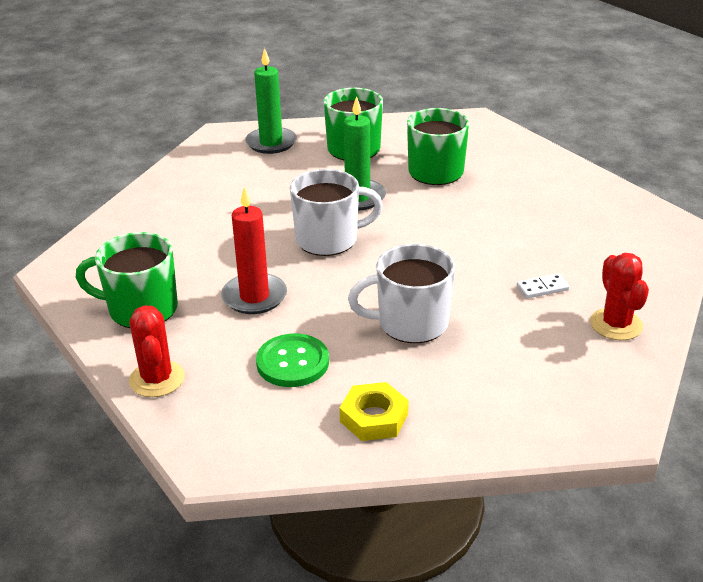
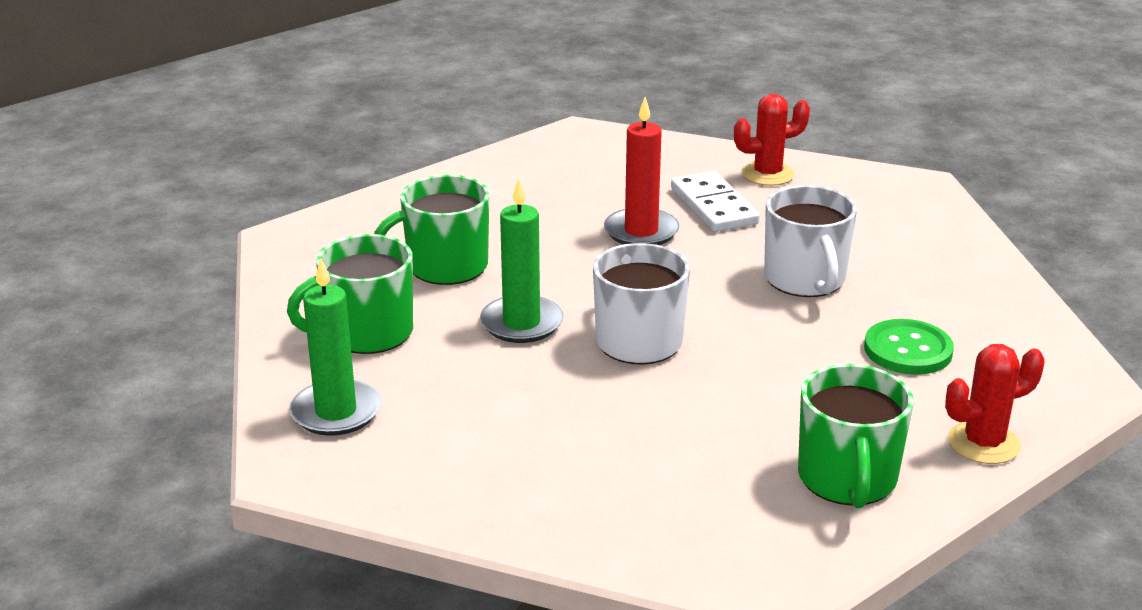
camera: 95 degrees left, 5 degrees down
(254, 297) = (788, 388): red candle -> red candle (641, 231)
(374, 417) = (972, 297): yellow nut -> none
(542, 288) = (714, 206): white domino -> white domino, size x1.93

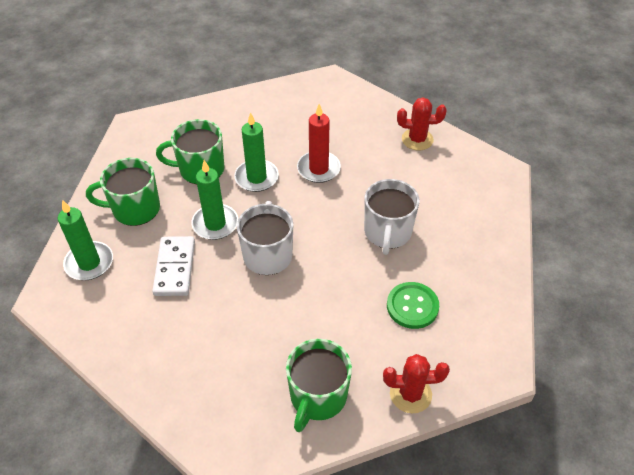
camera: 20 degrees right, 20 degrees up
(548, 259) = (256, 177): none -> green candle
(714, 206) = (371, 159): white domino -> white domino (175, 268)

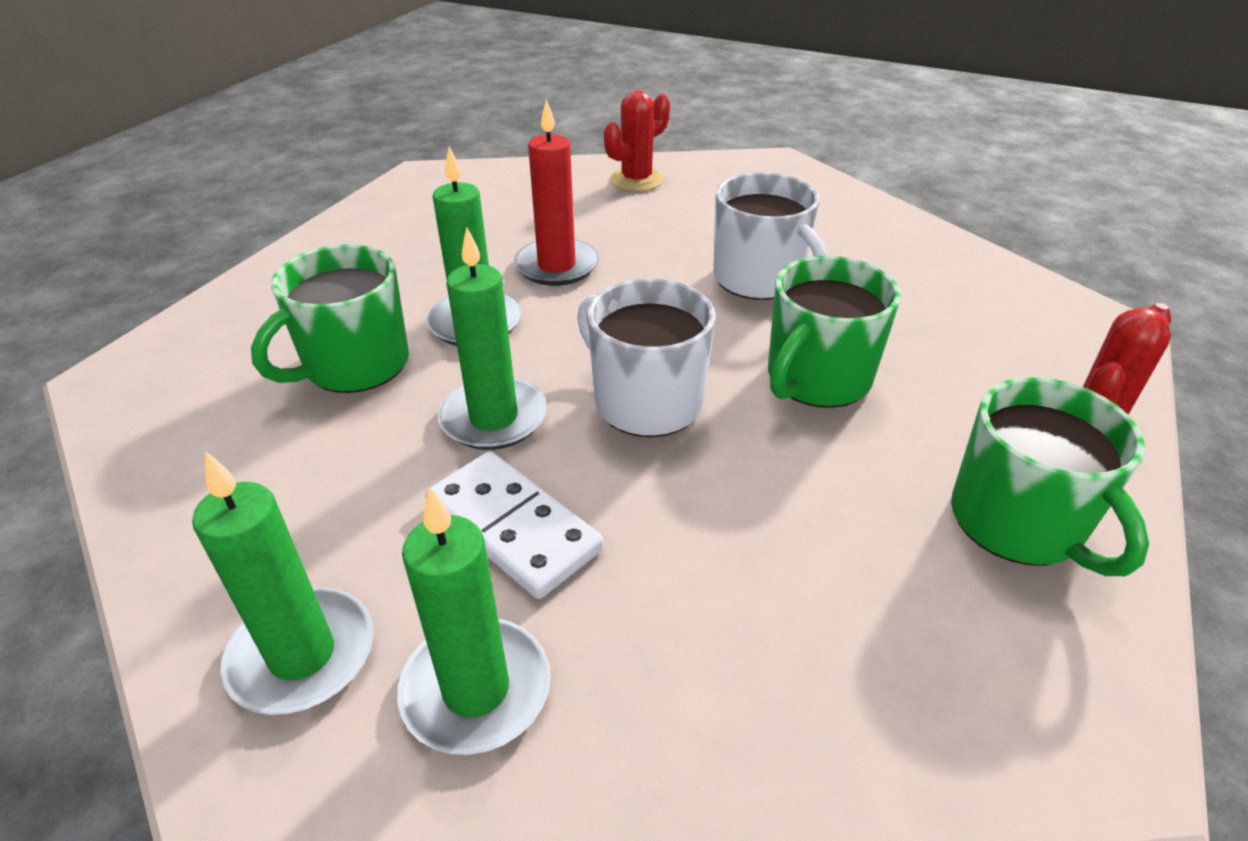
camera: 45 degrees left, 10 degrees down
(113, 306) = (476, 689): none -> green candle
(134, 209) = (292, 494): green mug -> green mug (816, 379)
(412, 306) = (921, 332): green button -> none

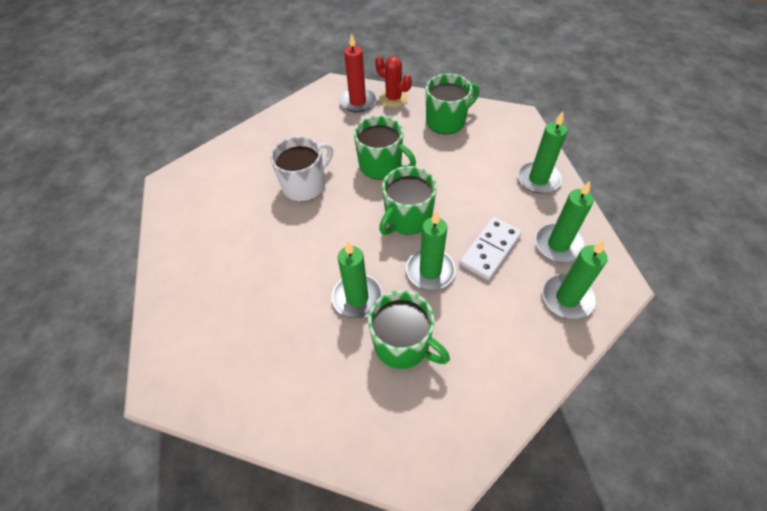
camera: 95 degrees left, 15 degrees up
(556, 266) = (295, 271): red candle -> red candle (358, 102)
(636, 180) = (185, 248): red cactus -> none
(645, 401) = (407, 218): white mug -> green mug
(755, 715) = (538, 179): none -> green candle

